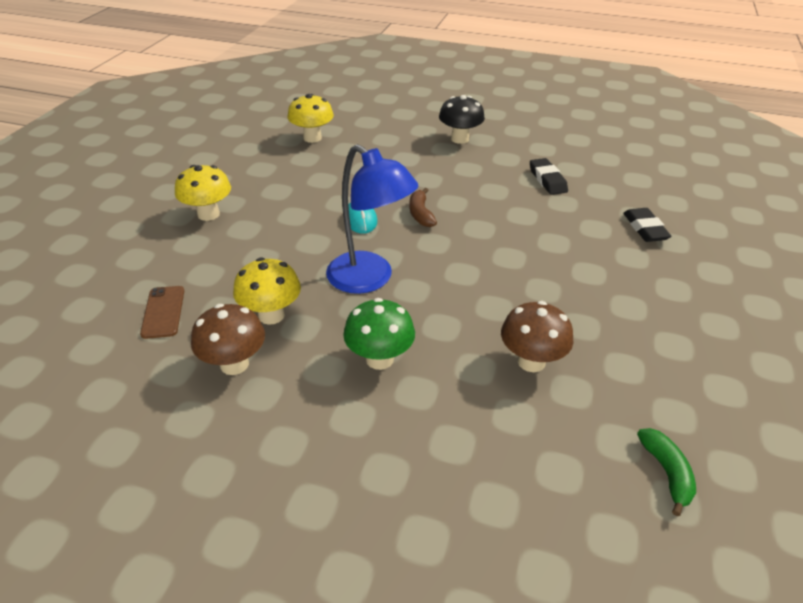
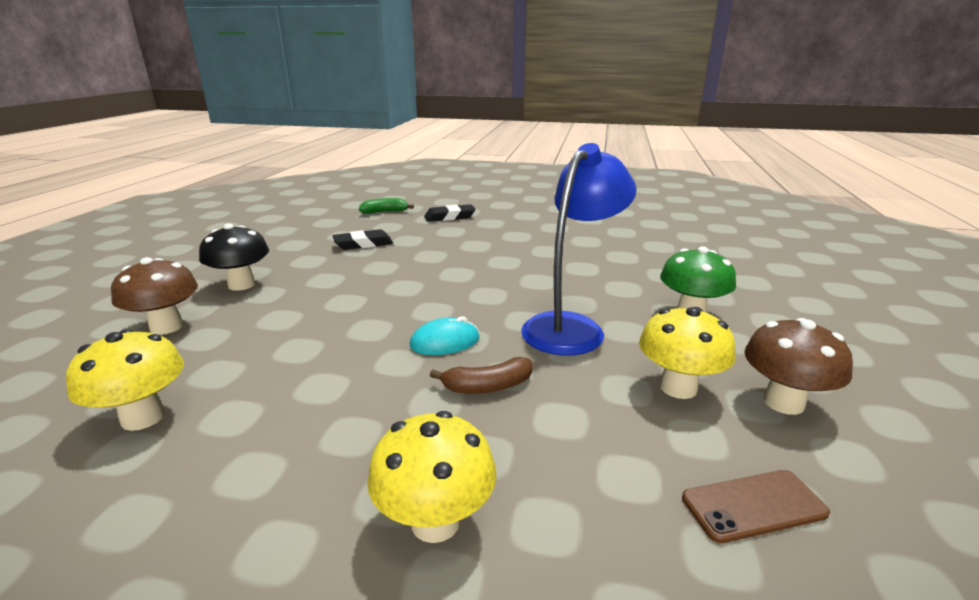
camera: 95 degrees left, 15 degrees down
(420, 214) = (429, 303): brown banana -> brown banana (487, 386)
(531, 361) = (640, 256): brown mushroom -> brown mushroom (166, 327)
(666, 473) = (703, 228): green banana -> green banana (385, 212)

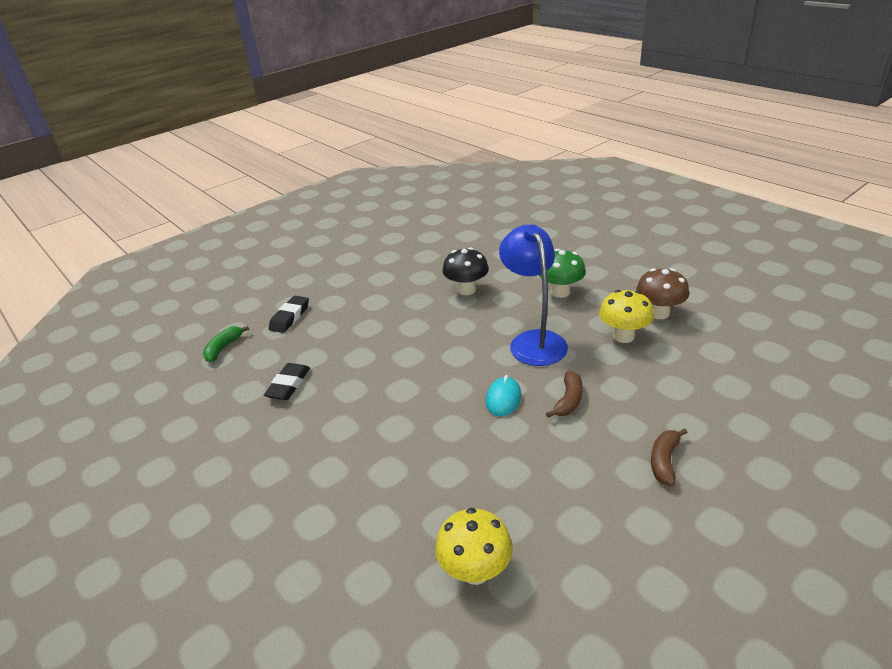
camera: 50 degrees left, 10 degrees up
(166, 327) = (333, 544): brown mushroom -> none
(242, 285) = (292, 481): black mushroom -> black mushroom (466, 290)
(435, 521) = (664, 461): yellow mushroom -> brown banana
(753, 506) = (713, 362): brown phone -> none

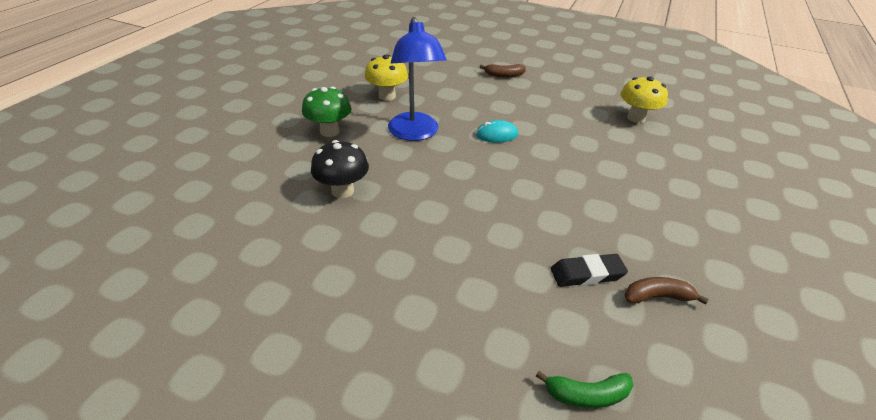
camera: 120 degrees left, 5 degrees up
(290, 317) = (473, 346): black eraser -> none
(533, 341) = (415, 133): blue lamp -> blue lamp turned 60 degrees counterclockwise
(568, 400) = (477, 109): brown banana -> brown banana (657, 296)
(659, 313) = (348, 85): brown mushroom -> none

